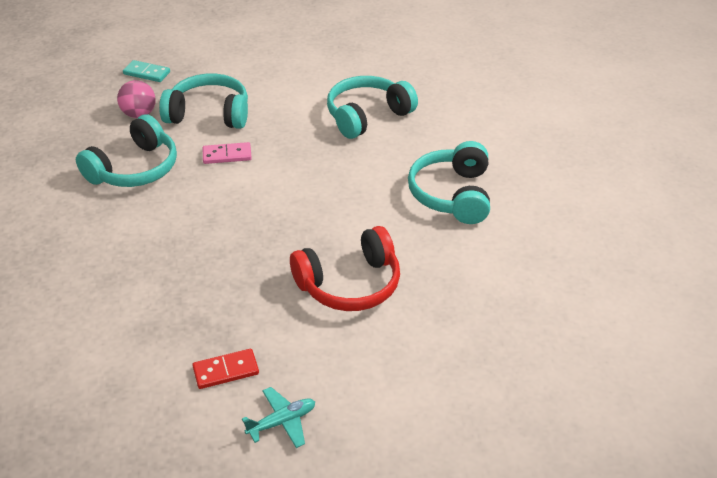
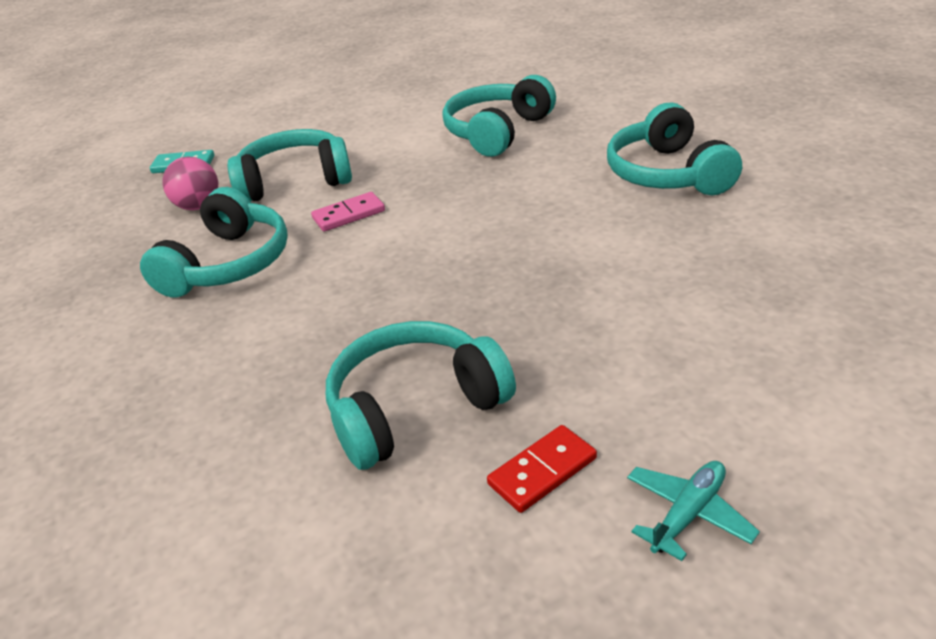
camera: 15 degrees left, 5 degrees down
(184, 308) = (414, 407): none -> turquoise headphones
(350, 284) = (628, 302): red headphones -> none

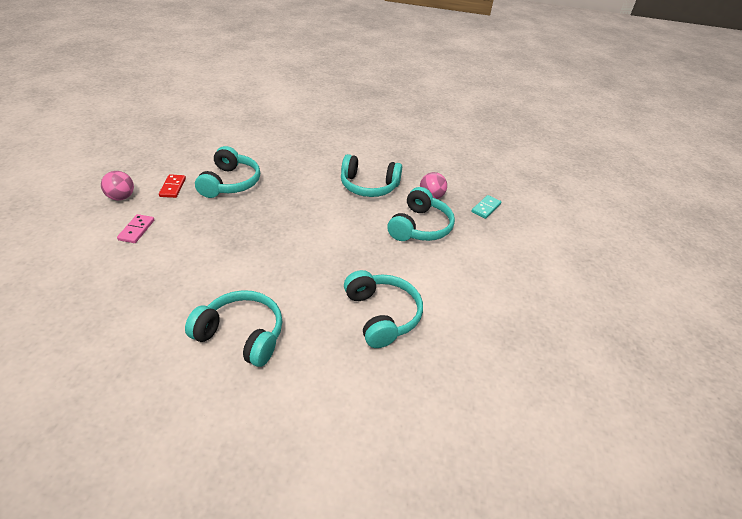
camera: 120 degrees right, 5 degrees up
(228, 264) = (368, 186): turquoise headphones -> turquoise headphones turned 45 degrees counterclockwise
(348, 215) = (364, 225): pink domino -> pink domino (136, 230)
(688, 514) = (121, 197): turquoise plane -> pink ball

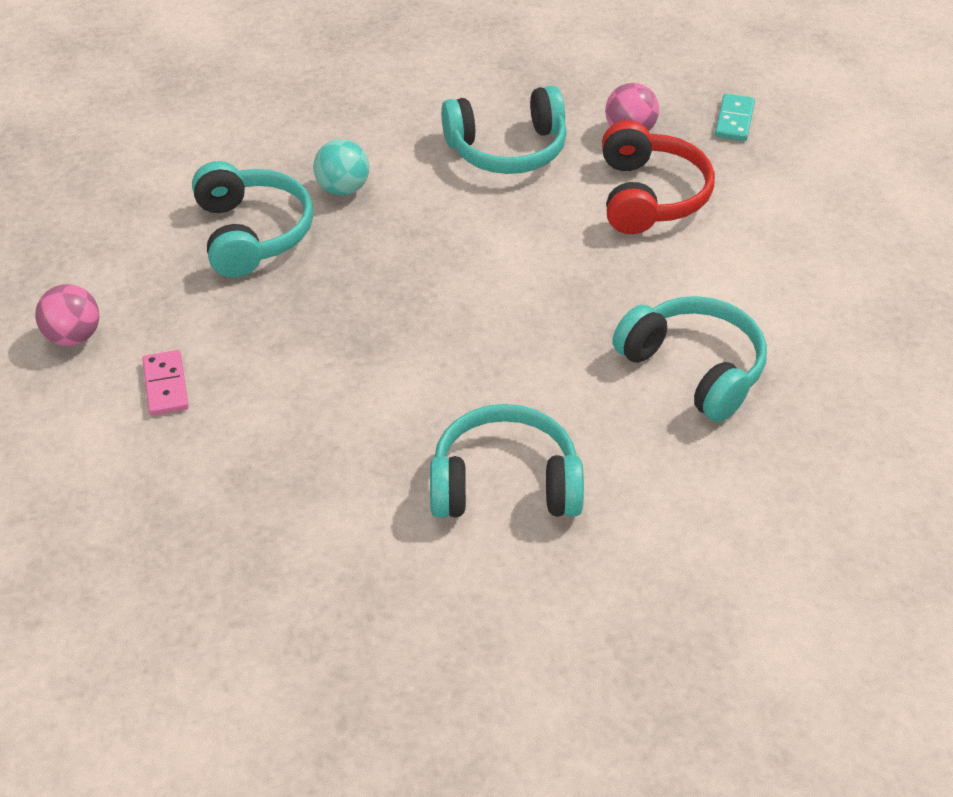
camera: 20 degrees left, 5 degrees up
(173, 187) = (152, 281): red domino -> none
(283, 178) = (343, 189): none -> turquoise ball
(420, 227) = (650, 196): turquoise headphones -> red headphones

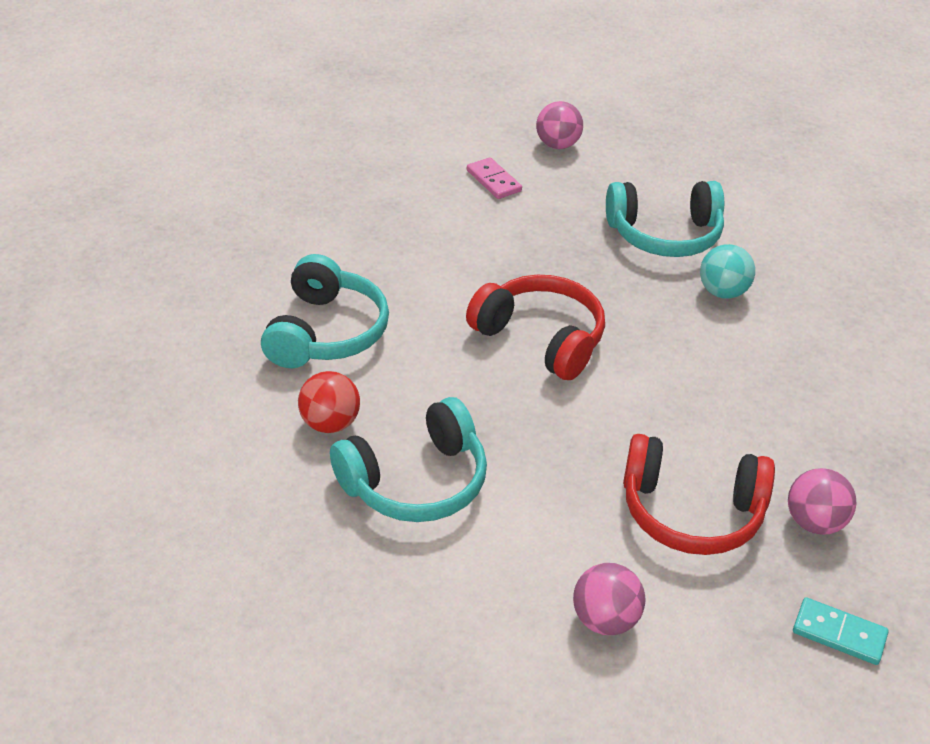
camera: 100 degrees right, 5 degrees down
(166, 385) = (493, 181): pink domino -> pink domino turned 60 degrees clockwise
(457, 309) = (541, 338): none -> red headphones
(507, 149) = (781, 413): turquoise headphones -> none
(645, 448) = (330, 423): none -> red ball
(786, 235) = (605, 620): none -> pink ball

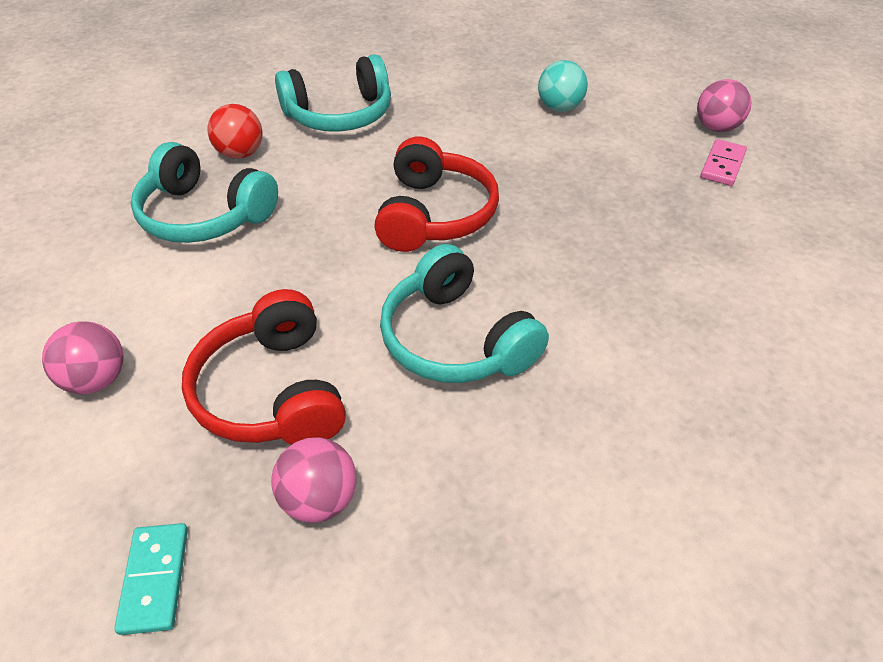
camera: 60 degrees right, 5 degrees up
(493, 181) = (617, 116): pink domino -> pink domino (722, 165)
(664, 235) = (670, 234): turquoise headphones -> turquoise headphones (455, 339)
(722, 292) = (627, 304): turquoise ball -> turquoise ball (559, 108)

